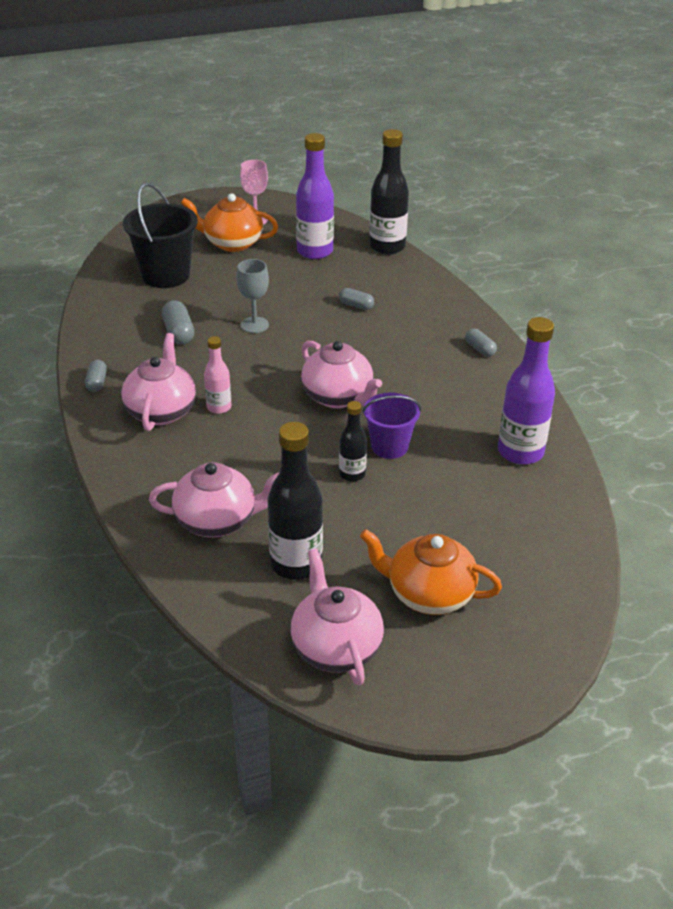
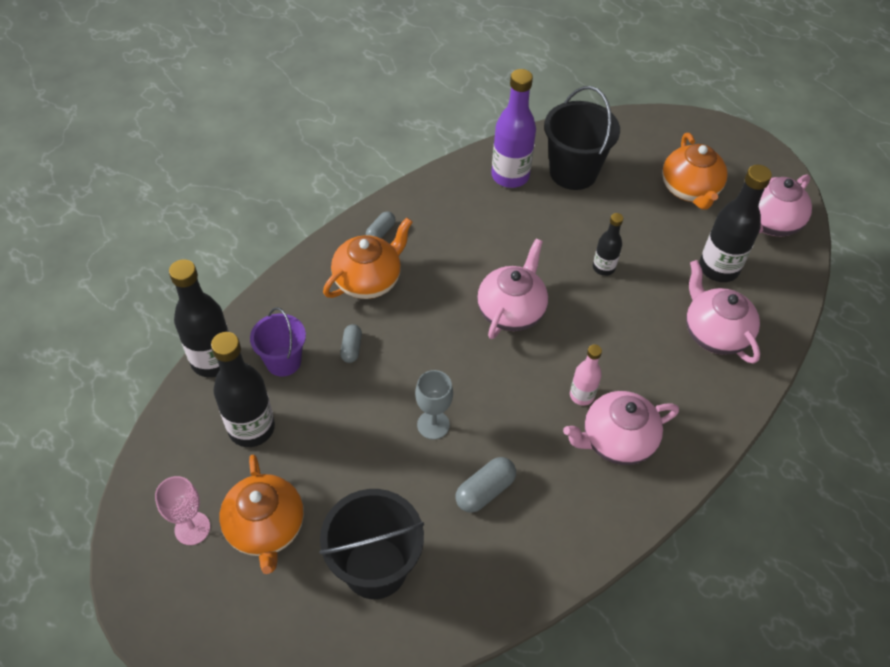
camera: 115 degrees left, 15 degrees up
(97, 382) = (611, 523): grey capsule -> none
(314, 251) = (251, 428): purple bottle -> black bottle
(389, 446) = (555, 255): purple bucket -> purple bucket (283, 361)
(424, 329) = (368, 280): none -> orange teapot
(505, 502) = (573, 172): none -> black bucket

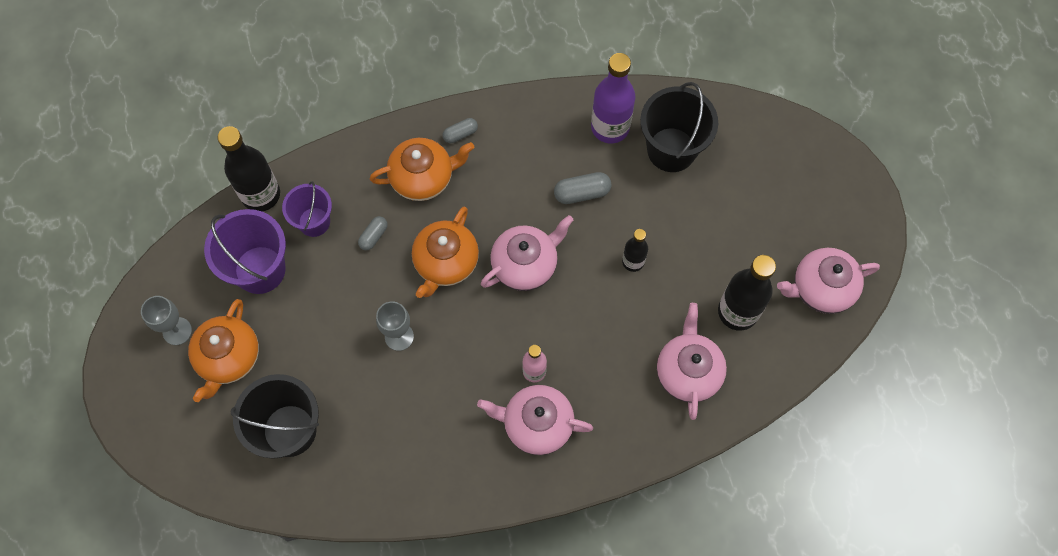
camera: 30 degrees right, 15 degrees up
(192, 528) = (177, 331): pink goblet -> grey goblet
(251, 428) = (260, 269): black bottle -> purple bucket
(485, 491) = (406, 412): grey capsule -> grey capsule (582, 193)
(689, 190) = (769, 219): orange teapot -> orange teapot (446, 262)

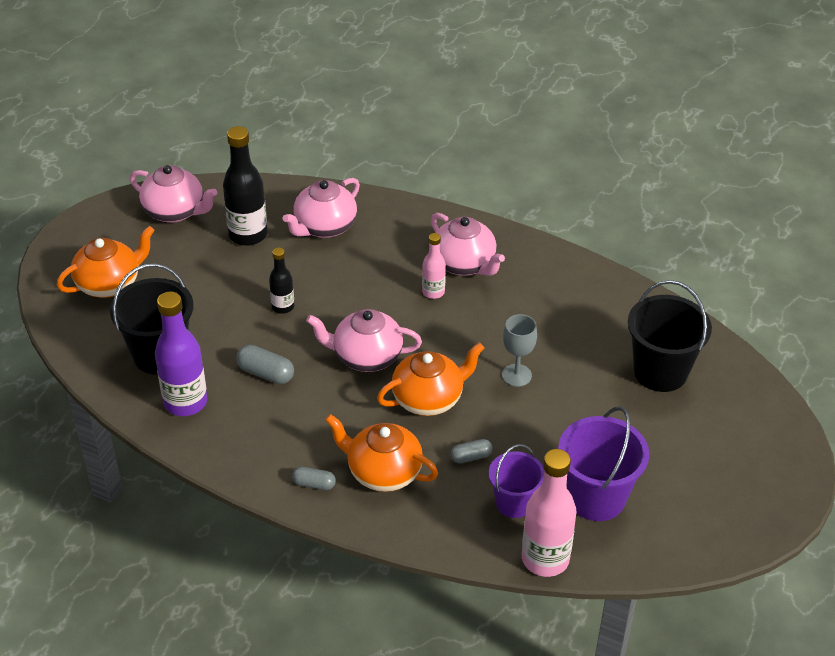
camera: 140 degrees left, 25 degrees down
(177, 331) = (709, 499): grey goblet -> none
(228, 358) = (676, 450): orange teapot -> orange teapot (109, 284)
(261, 195) = (545, 559): black bottle -> pink bottle

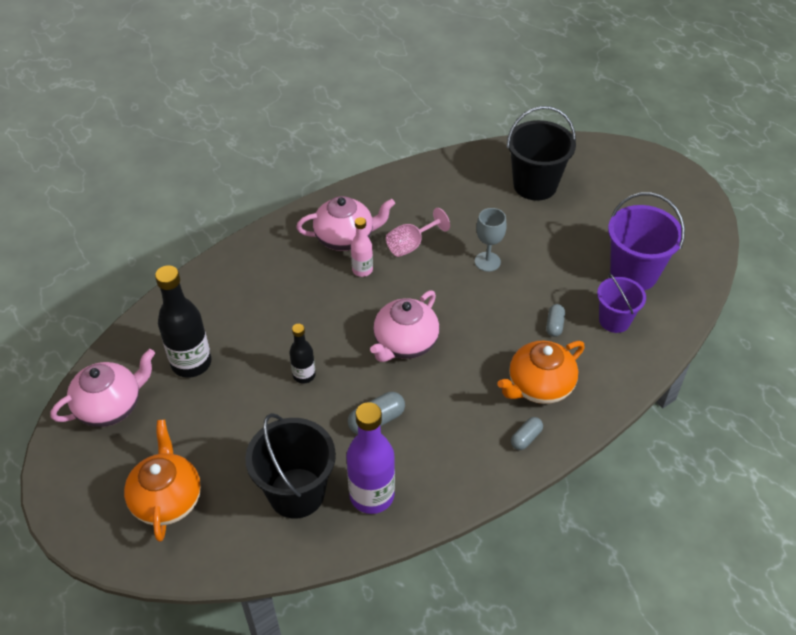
camera: 60 degrees left, 5 degrees up
(324, 227) = (227, 306): pink teapot -> none
(428, 399) = (478, 324): orange teapot -> none
(493, 312) = (411, 245): none -> pink goblet
(545, 559) = (677, 327): pink bottle -> none

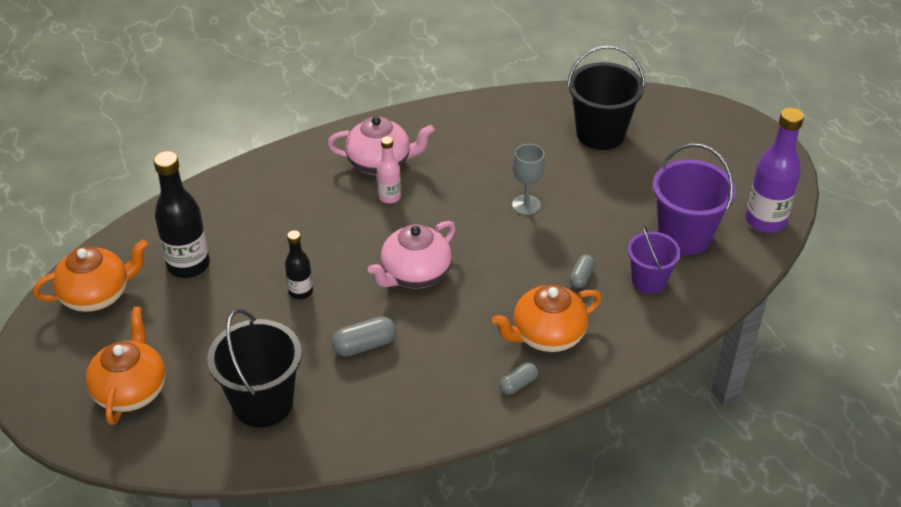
camera: 10 degrees right, 5 degrees down
(110, 406) = (97, 295): pink teapot -> orange teapot
(372, 495) = (340, 416): purple bottle -> purple bottle (765, 220)
(411, 245) = (448, 178): pink goblet -> none

